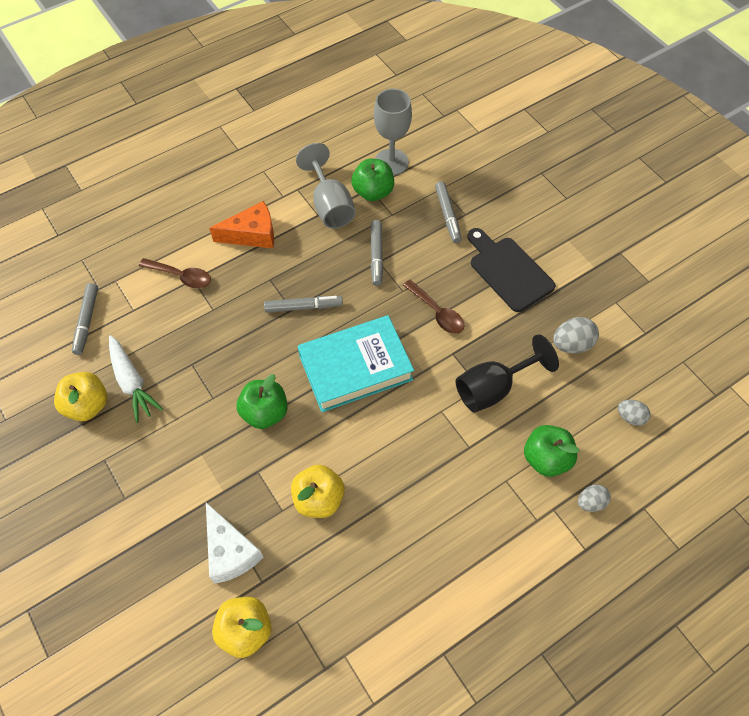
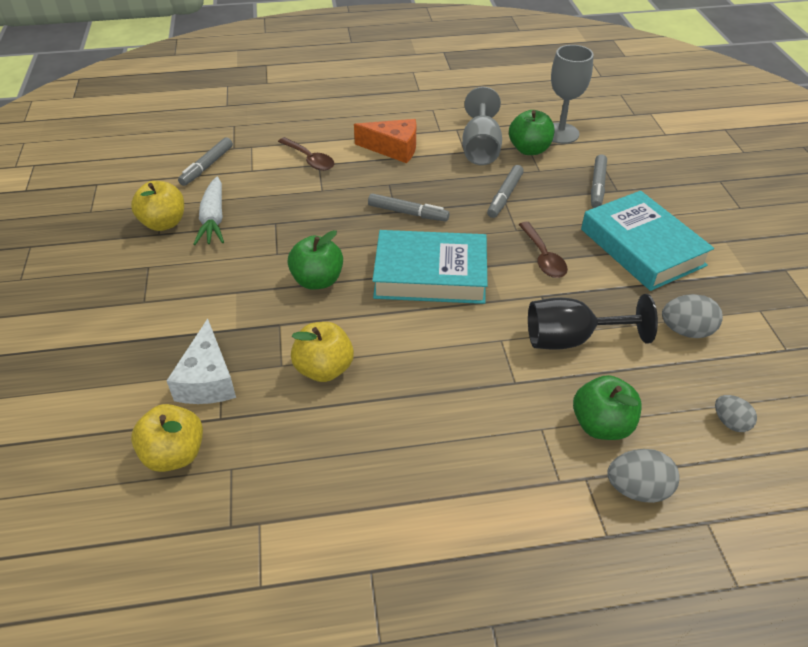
camera: 25 degrees right, 15 degrees down
(508, 271) = (642, 247): black cutting board -> turquoise book
(590, 502) = (637, 489): grey egg -> grey egg, size x1.52

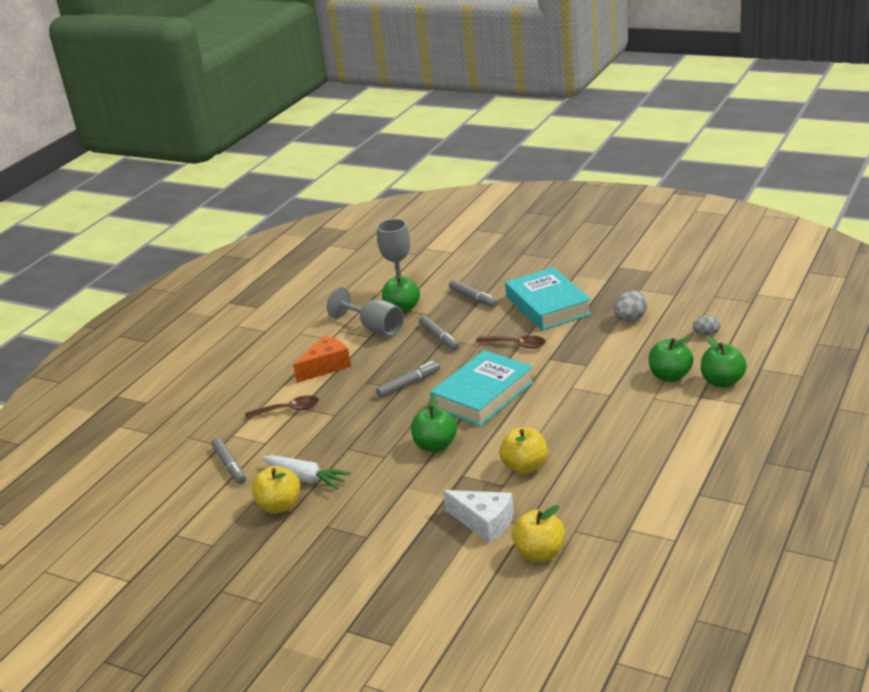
camera: 50 degrees left, 15 degrees down
(571, 339) = (597, 361): black goblet -> none
(637, 489) = (722, 382): grey egg -> green apple
(642, 247) = (548, 305): turquoise book -> turquoise book turned 60 degrees clockwise

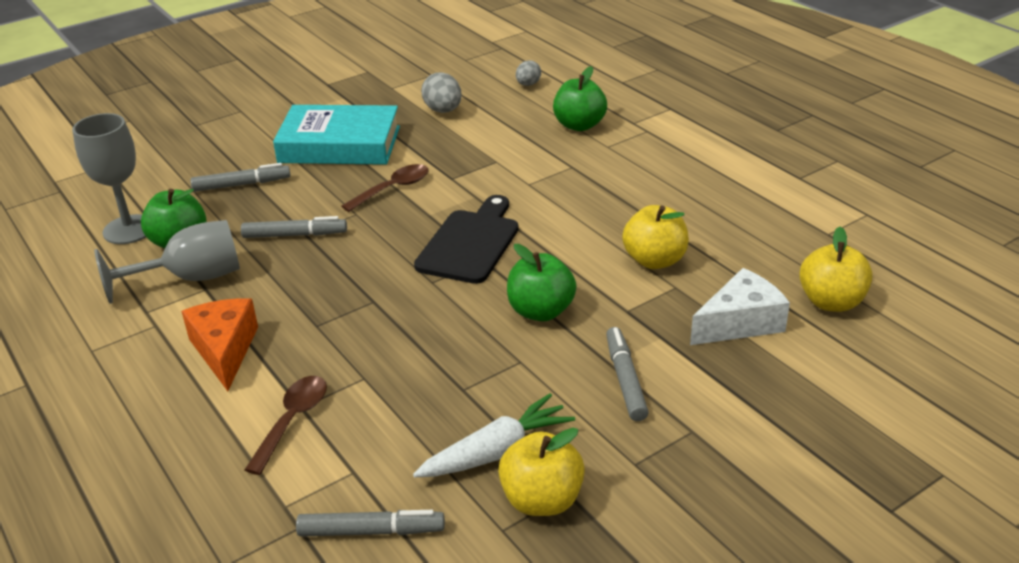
camera: 65 degrees left, 5 degrees up
(409, 384) = (371, 290): grey marker -> grey marker (625, 380)
(483, 395) = (470, 243): turquoise book -> black cutting board
(722, 382) = (622, 105): green apple -> none

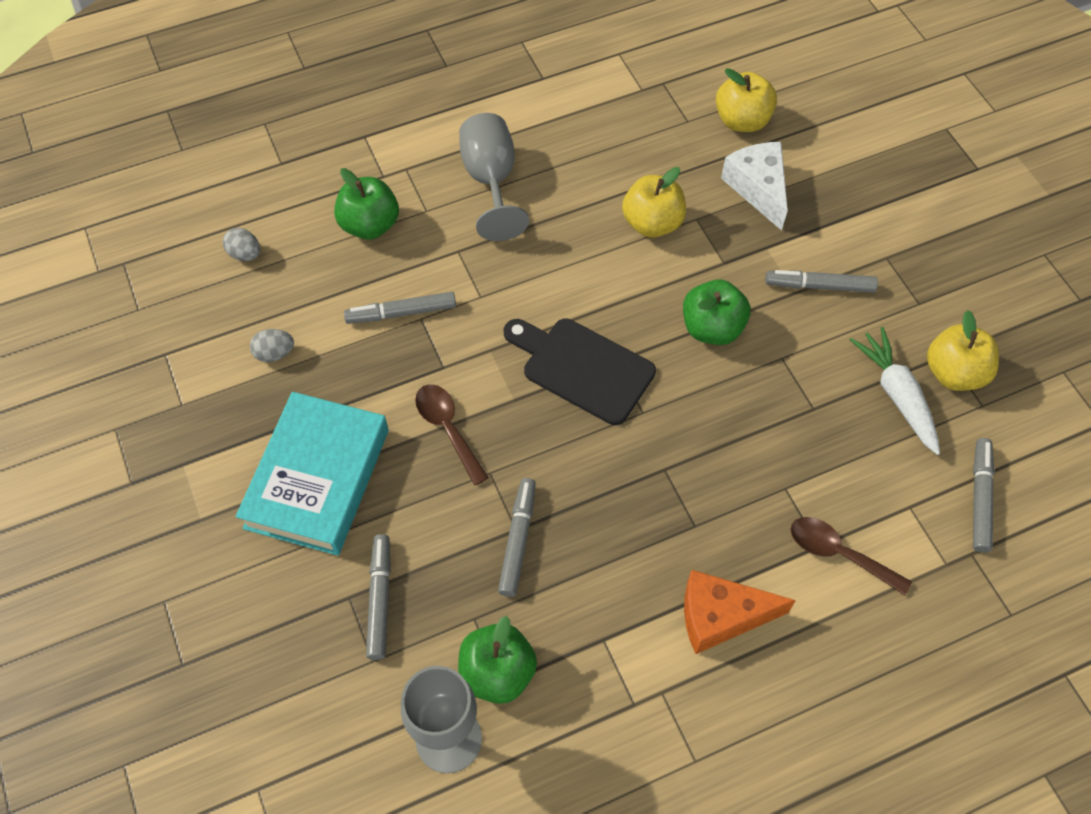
camera: 80 degrees left, 25 degrees up
(191, 278) = (579, 656): grey goblet -> grey goblet (491, 181)
(443, 110) = (275, 353): grey egg -> grey egg, size x0.66
(498, 152) = (401, 313): none -> grey marker

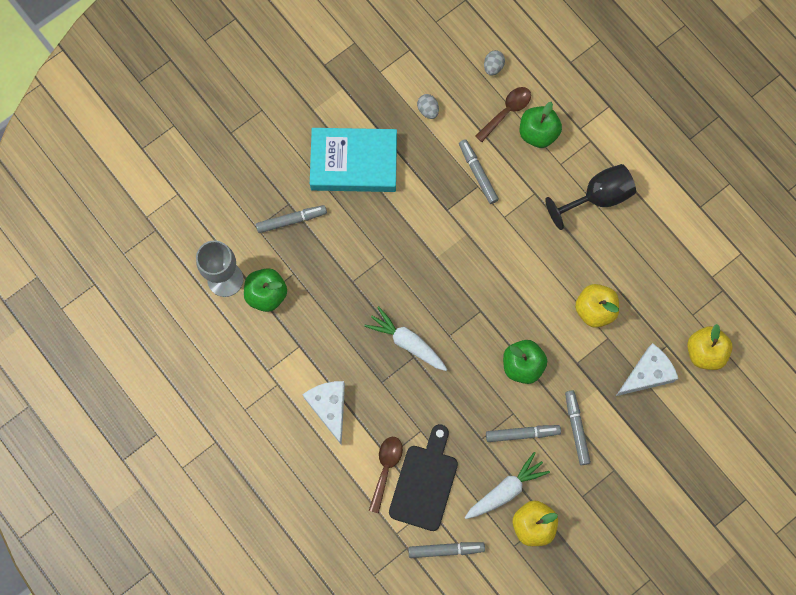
camera: 75 degrees right, 15 degrees up
(448, 429) = (405, 225): brown spoon -> brown spoon (506, 111)
(491, 181) = (597, 197): grey goblet -> black goblet
(518, 540) = (346, 284): grey marker -> grey marker (522, 434)
(582, 368) = (470, 292): black cutting board -> black cutting board (425, 483)
(639, 472) = (407, 342): none -> white carrot
(721, 616) = (329, 407): orange cheese -> white cheese

